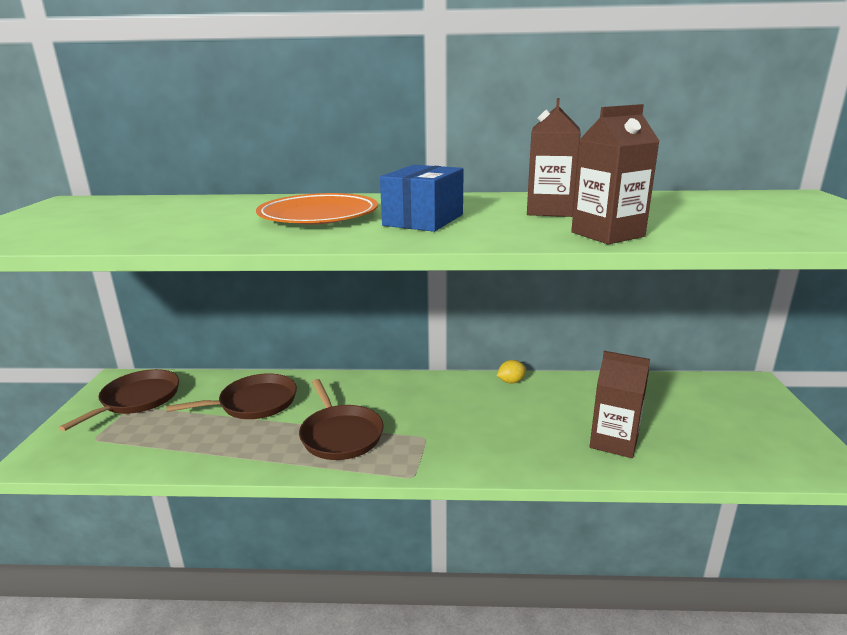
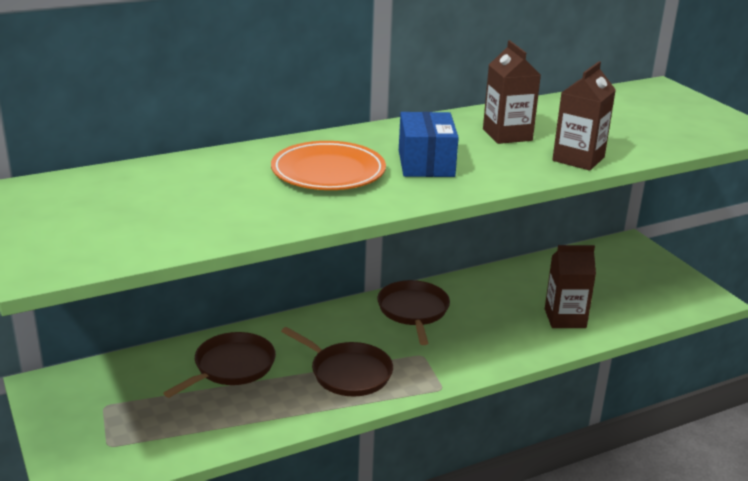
camera: 30 degrees left, 5 degrees up
(137, 399) = (99, 397): brown pan -> brown pan (413, 311)
(511, 381) = (447, 286): yellow lemon -> none

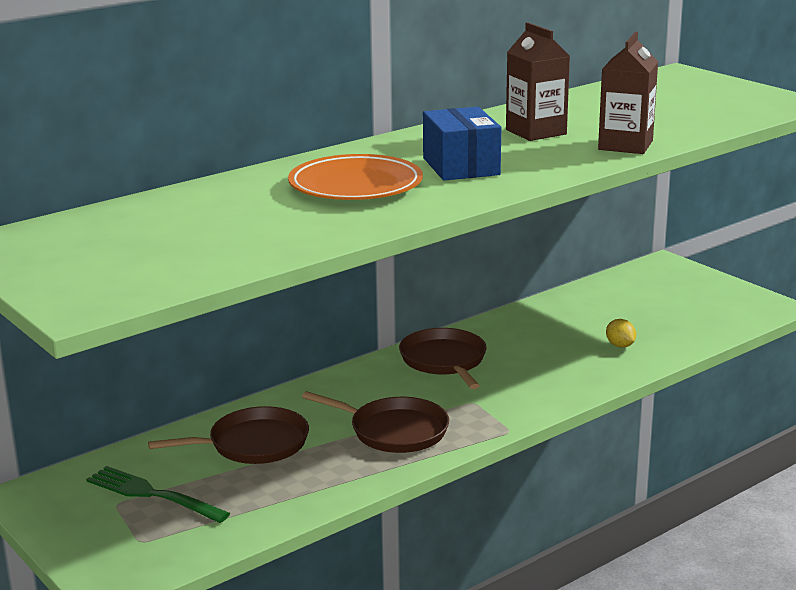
camera: 10 degrees left, 5 degrees down
(135, 402) = (152, 494): none -> green fork
(231, 367) = (253, 444): brown pan -> brown pan turned 45 degrees clockwise
(565, 318) = (620, 345): brown carton -> yellow lemon

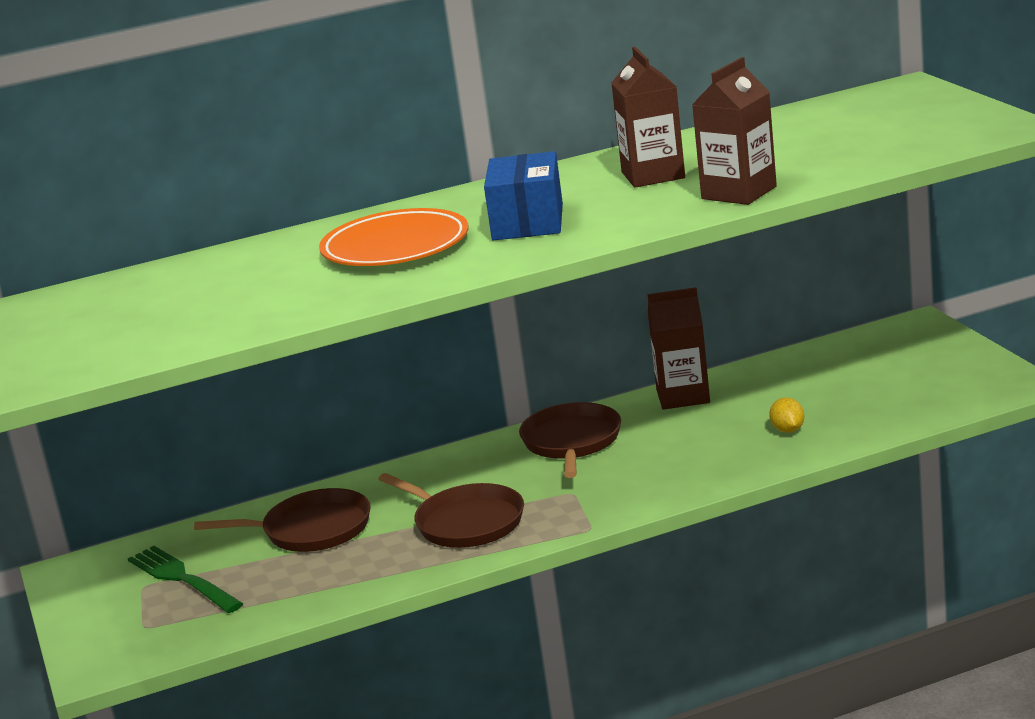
camera: 20 degrees right, 0 degrees up
(514, 321) = (683, 396): none -> brown carton

